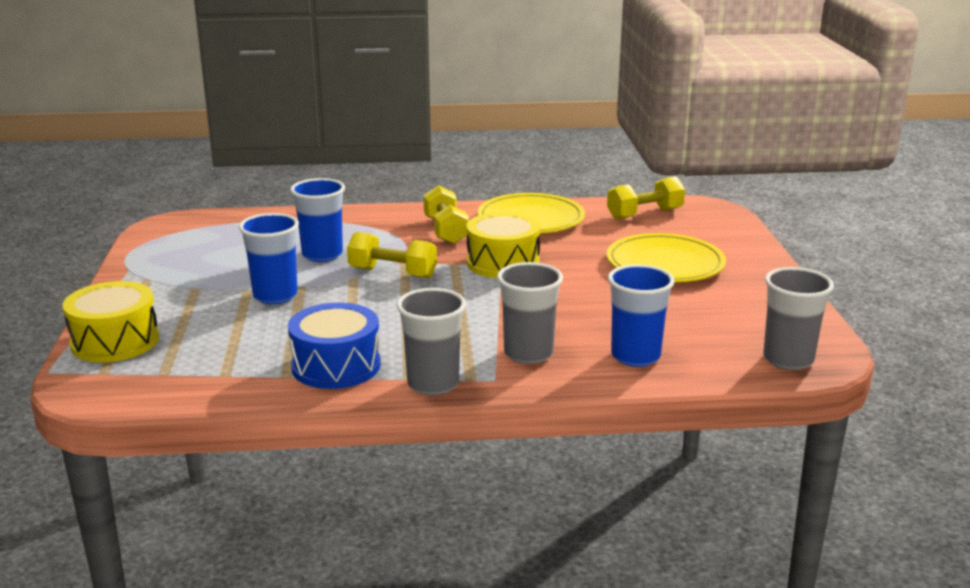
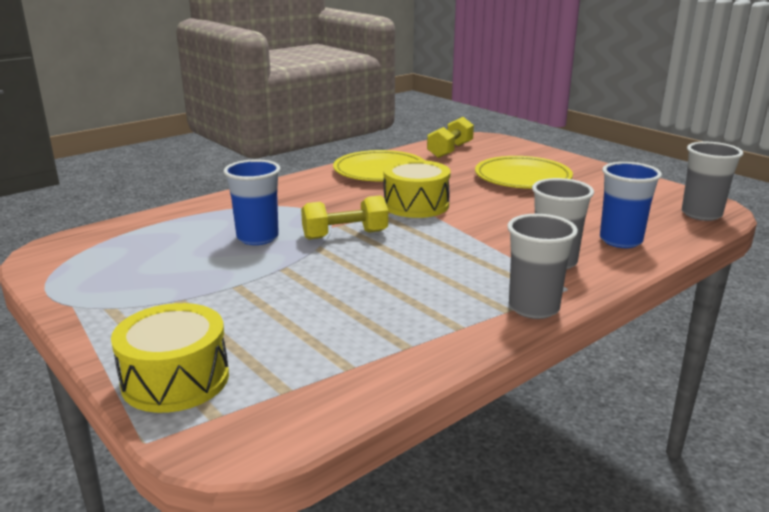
camera: 35 degrees left, 0 degrees up
(275, 296) = (274, 283): blue cup -> none
(336, 366) = (434, 322): blue drum -> none
(445, 231) = (330, 194): yellow dumbbell -> none

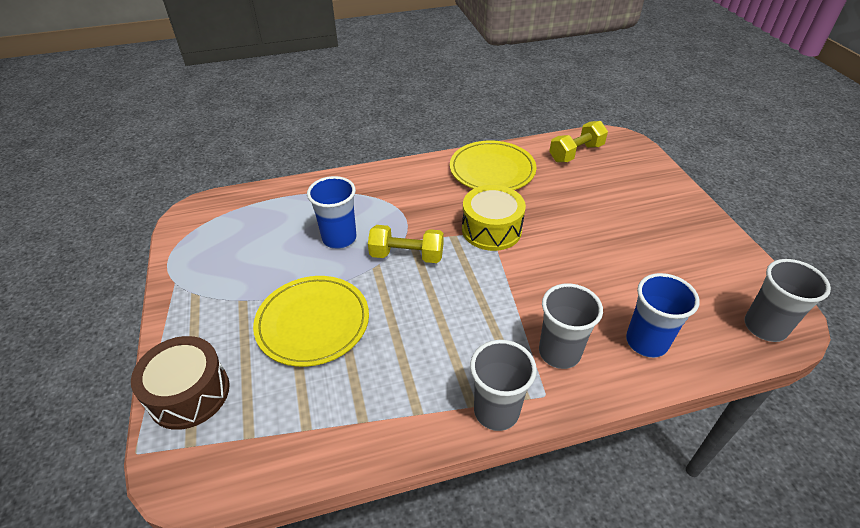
camera: 25 degrees right, 20 degrees up
(175, 379) = (189, 393): yellow drum -> brown drum
(522, 177) = (617, 214): yellow plate -> yellow plate (313, 323)

